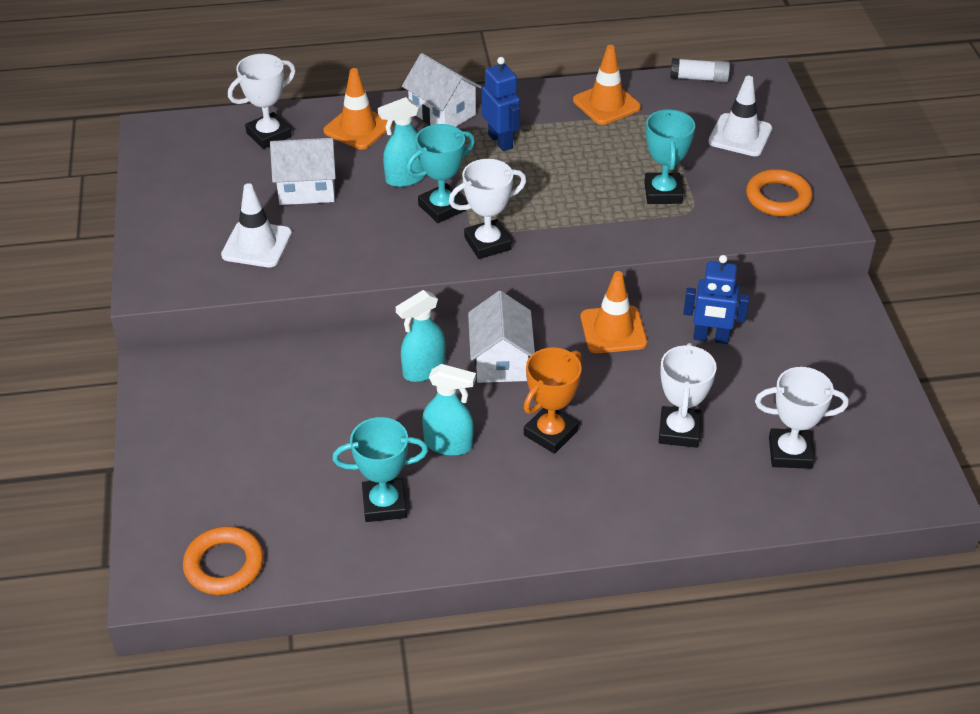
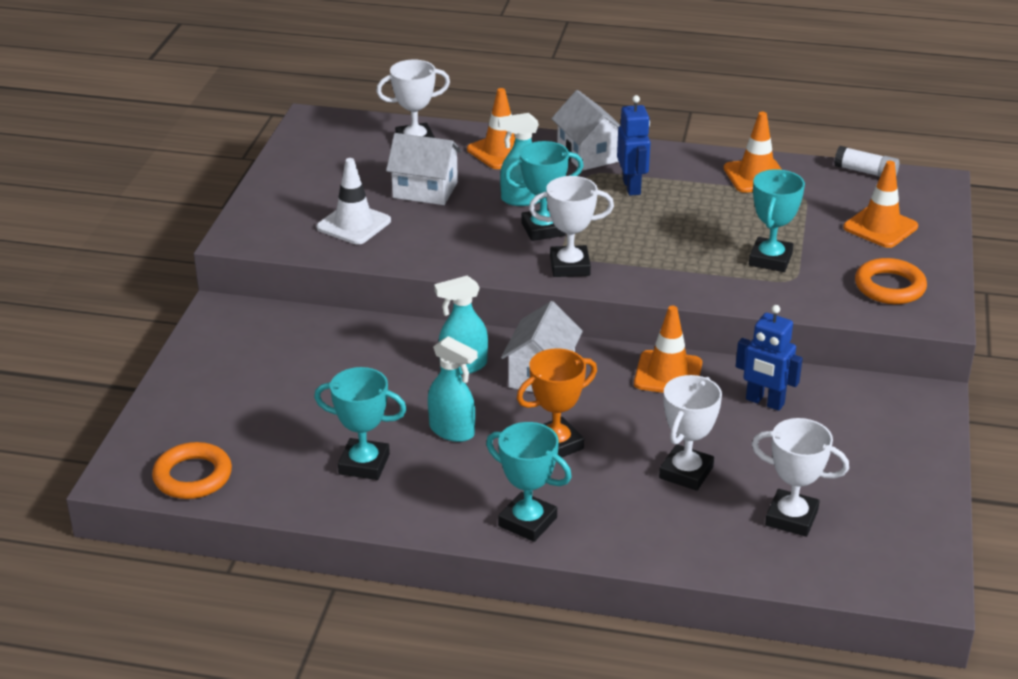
camera: 20 degrees right, 10 degrees down
(566, 523) = (527, 522): none -> turquoise trophy
(740, 135) = (880, 227): white traffic cone -> orange traffic cone

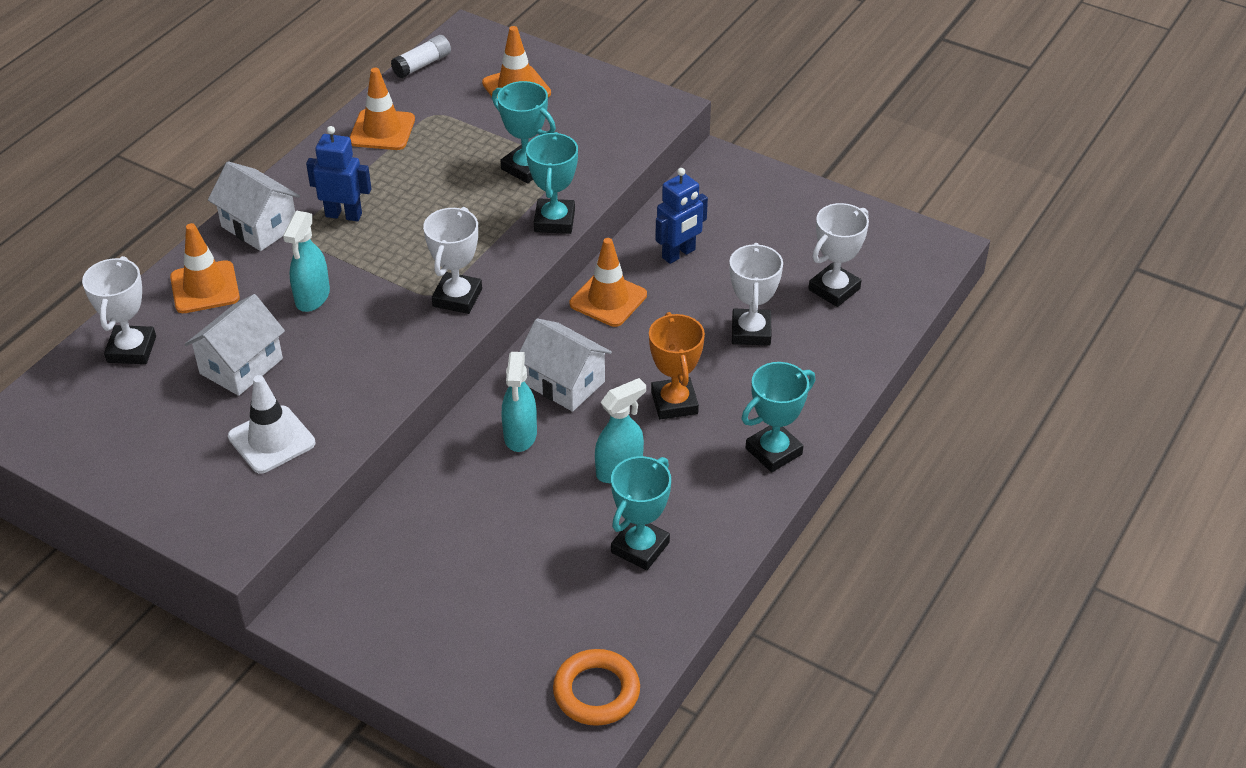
camera: 70 degrees left, 10 degrees up
(543, 229) = (379, 298): turquoise trophy -> turquoise trophy (554, 221)
(588, 154) = (259, 226): white house -> white house turned 45 degrees clockwise
(686, 472) = (751, 331): white trophy -> white trophy turned 45 degrees clockwise
(889, 287) = (608, 115): orange ring -> none

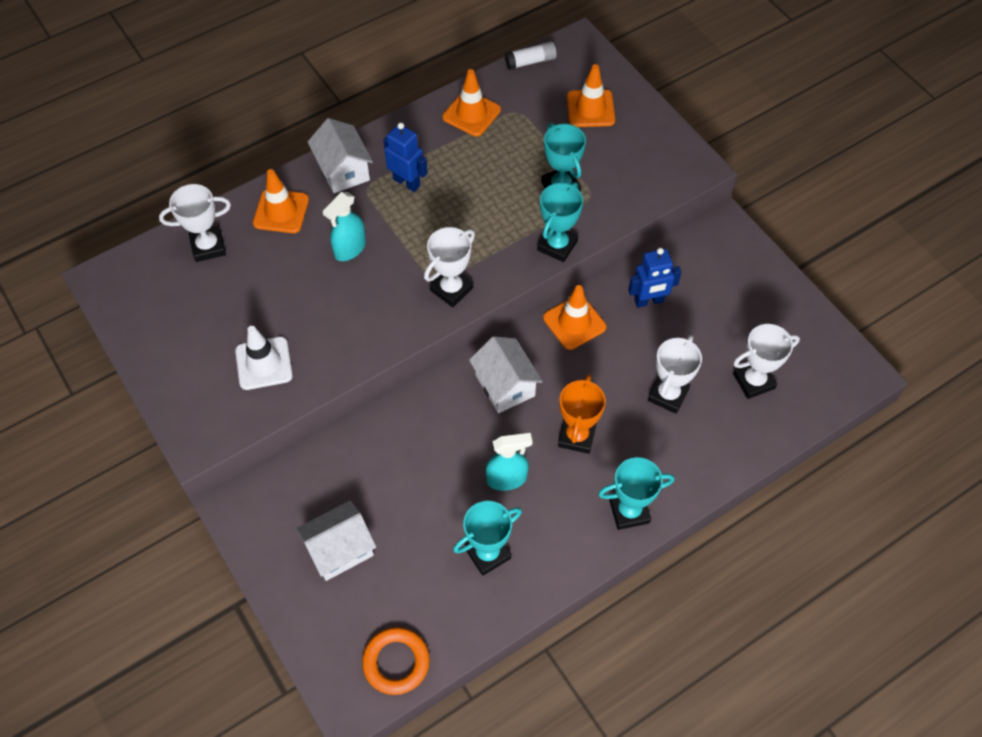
camera: 25 degrees right, 15 degrees up
(131, 349) = (208, 246): white trophy -> white trophy turned 45 degrees clockwise
(241, 366) = (273, 290): white house -> white house (340, 549)
(520, 435) = (450, 418): turquoise spray bottle -> none

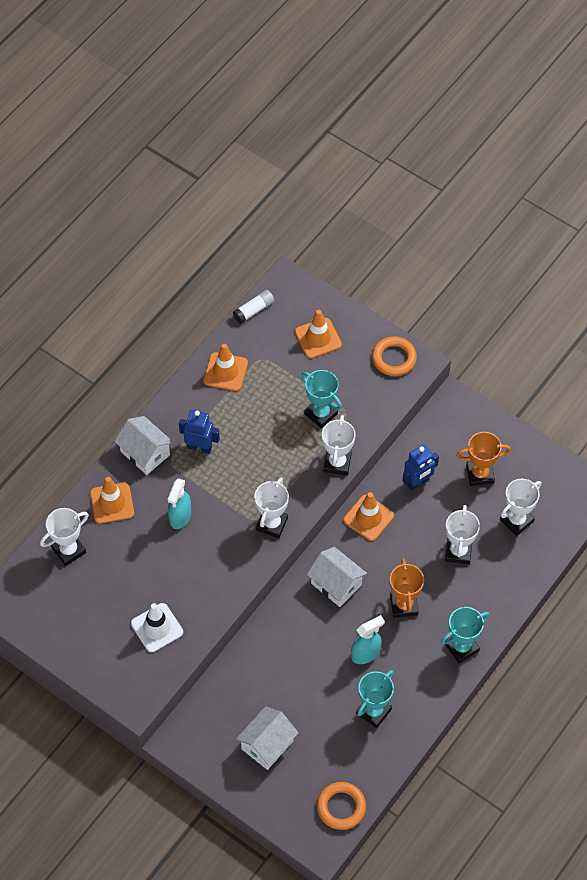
camera: 20 degrees left, 0 degrees up
(557, 245) = (337, 463): turquoise trophy -> white trophy
(669, 153) = (394, 358): none -> orange ring
(727, 314) = (480, 474): none -> orange trophy

